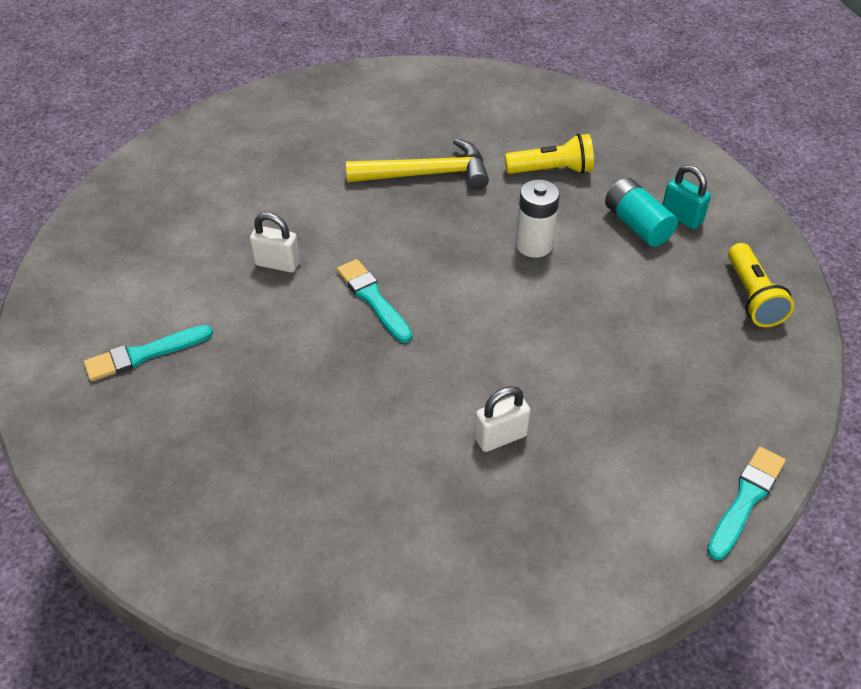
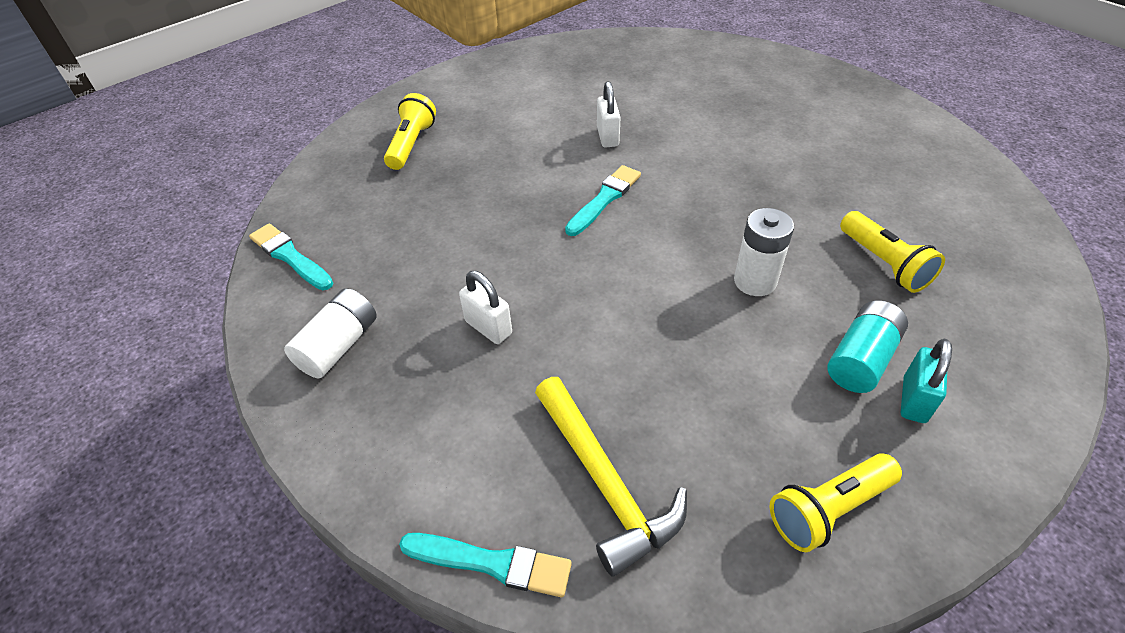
camera: 70 degrees right, 0 degrees up
(145, 354) = (478, 112): turquoise brush -> turquoise brush (290, 257)
(158, 433) = (411, 144): none -> yellow flashlight
(426, 174) = (789, 179): yellow hammer -> yellow hammer (604, 482)
(466, 569) = (339, 345): none -> white battery

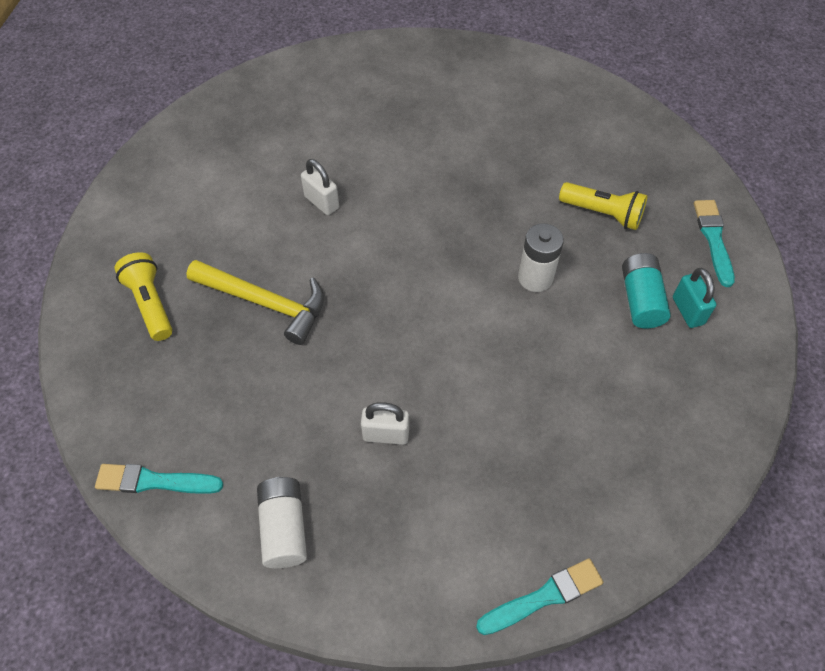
camera: 40 degrees left, 10 degrees up
(604, 199) = (372, 267): turquoise brush -> turquoise brush (713, 239)
(604, 482) = (563, 493): yellow hammer -> yellow hammer (265, 303)
(828, 509) = (694, 418): yellow flashlight -> none

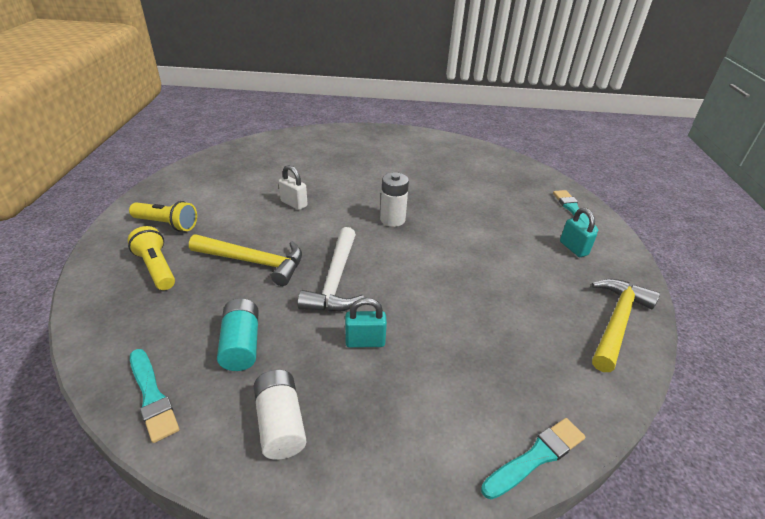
camera: 10 degrees left, 20 degrees down
(155, 481) = (152, 396): turquoise brush -> turquoise brush turned 120 degrees counterclockwise
(362, 340) = (335, 280): none -> white hammer
(386, 434) = (365, 341): white padlock -> turquoise padlock
(535, 278) = (459, 236): white battery -> white battery (392, 219)
(602, 213) = (494, 201): yellow flashlight -> yellow flashlight (167, 224)
(641, 299) = (538, 244): turquoise battery -> turquoise battery (241, 344)
(701, 436) = (616, 322): none -> yellow hammer

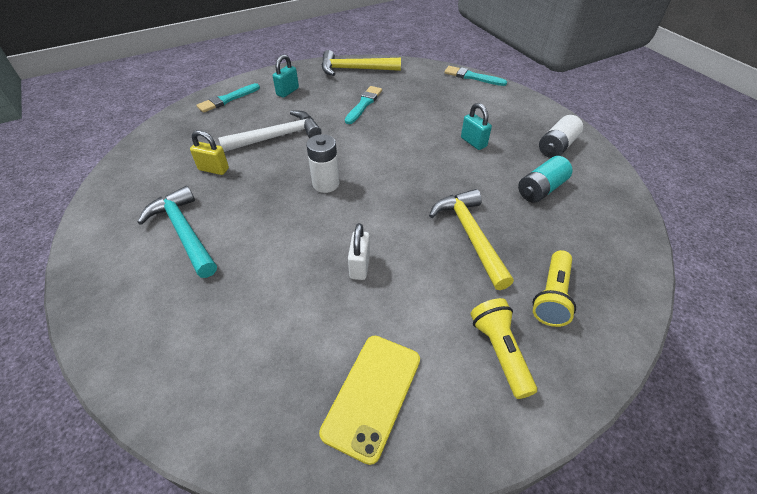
camera: 120 degrees left, 10 degrees up
(152, 396) = (615, 201): turquoise brush -> turquoise brush (364, 104)
(214, 178) = (372, 395): none -> yellow phone
(335, 280) = (438, 179): white hammer -> white hammer (277, 137)
(398, 159) = (184, 232): none -> turquoise hammer
(458, 181) = (213, 169): none -> yellow padlock

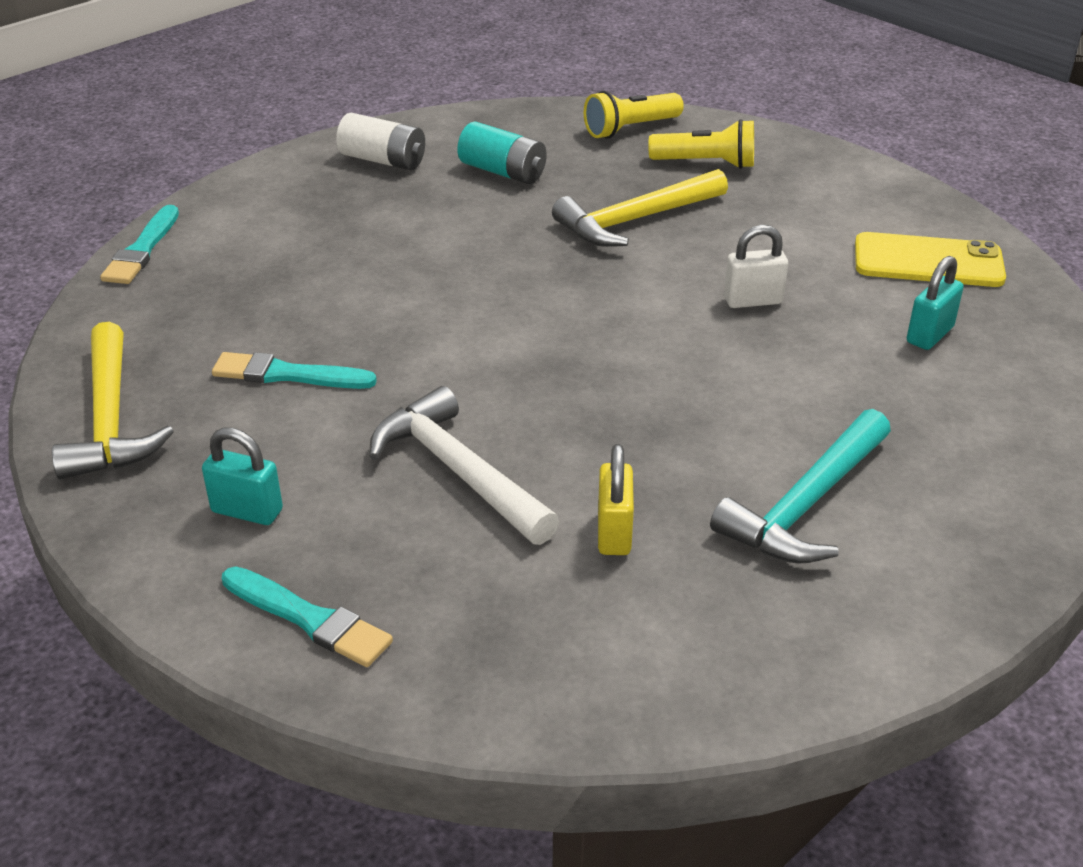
camera: 105 degrees left, 10 degrees down
(326, 184) = (587, 369): white battery -> none
(473, 142) = (396, 232): turquoise padlock -> turquoise padlock (929, 335)
(500, 352) = (809, 191): yellow flashlight -> yellow flashlight (630, 129)

